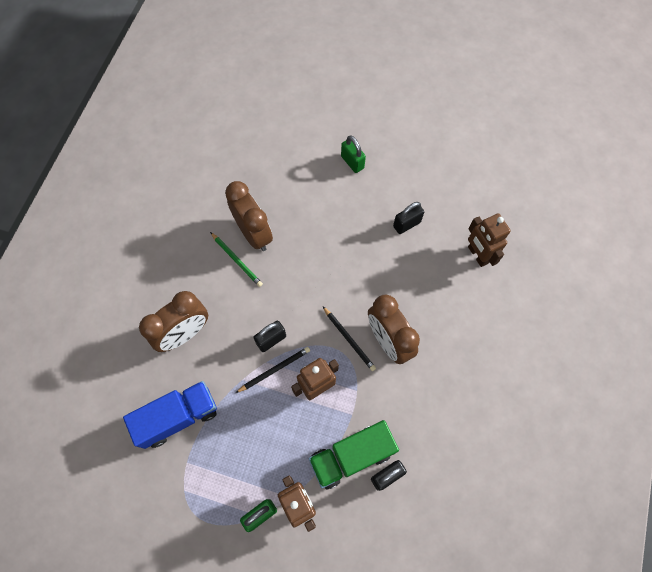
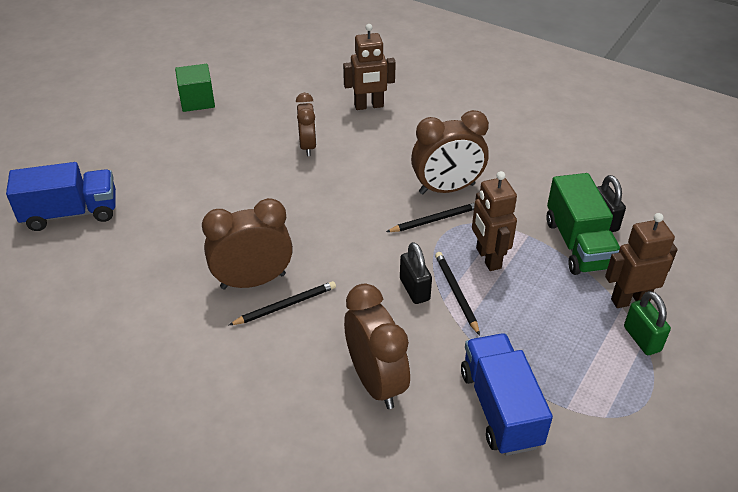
camera: 75 degrees left, 25 degrees down
(237, 260) = (285, 305): green pencil -> black pencil
(287, 104) = (71, 213): none -> blue truck
(352, 162) = (200, 172): green padlock -> none
(406, 224) = (307, 146): black padlock -> brown clock
(435, 129) = (197, 101): none -> green cube

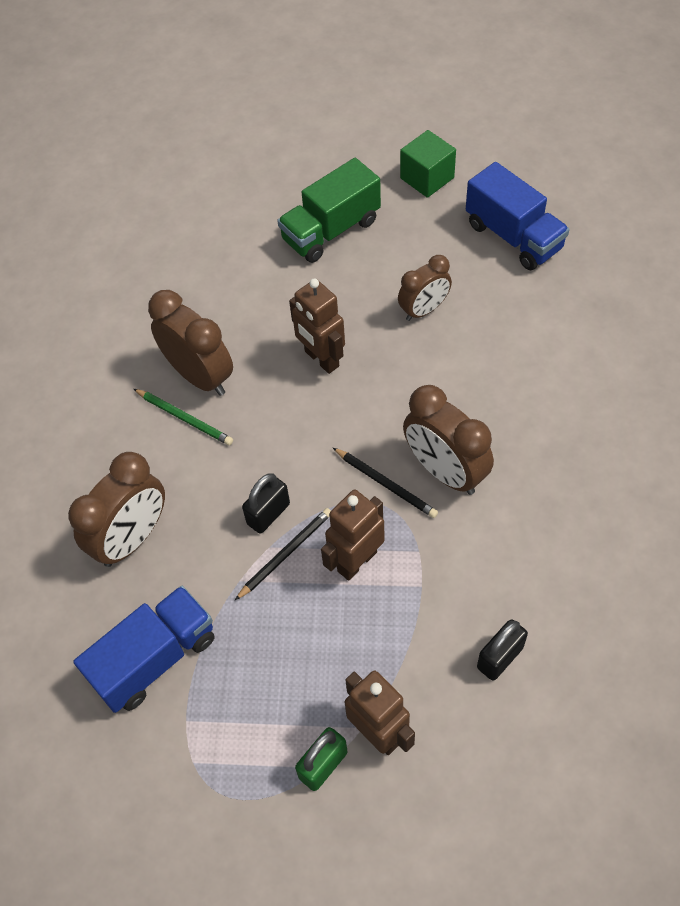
camera: 65 degrees right, 15 degrees up
(71, 213) = (200, 194): blue truck -> blue truck (513, 236)
(285, 305) = (184, 418): black pencil -> green pencil
(369, 106) = (539, 326): brown robot -> brown robot (321, 359)
(578, 244) = (439, 644): green truck -> green truck (331, 230)

